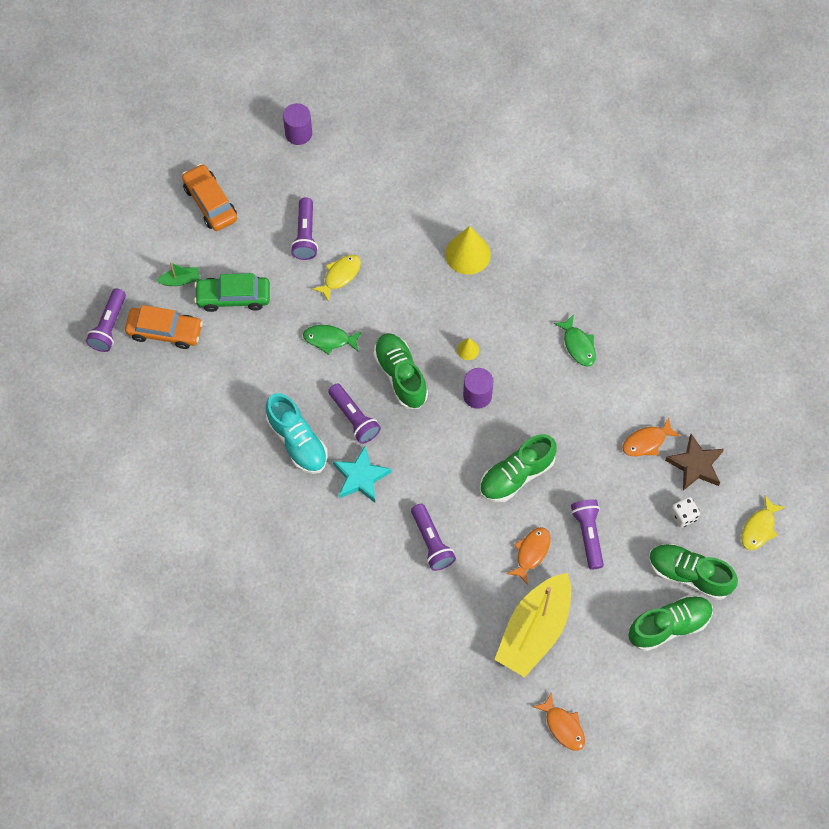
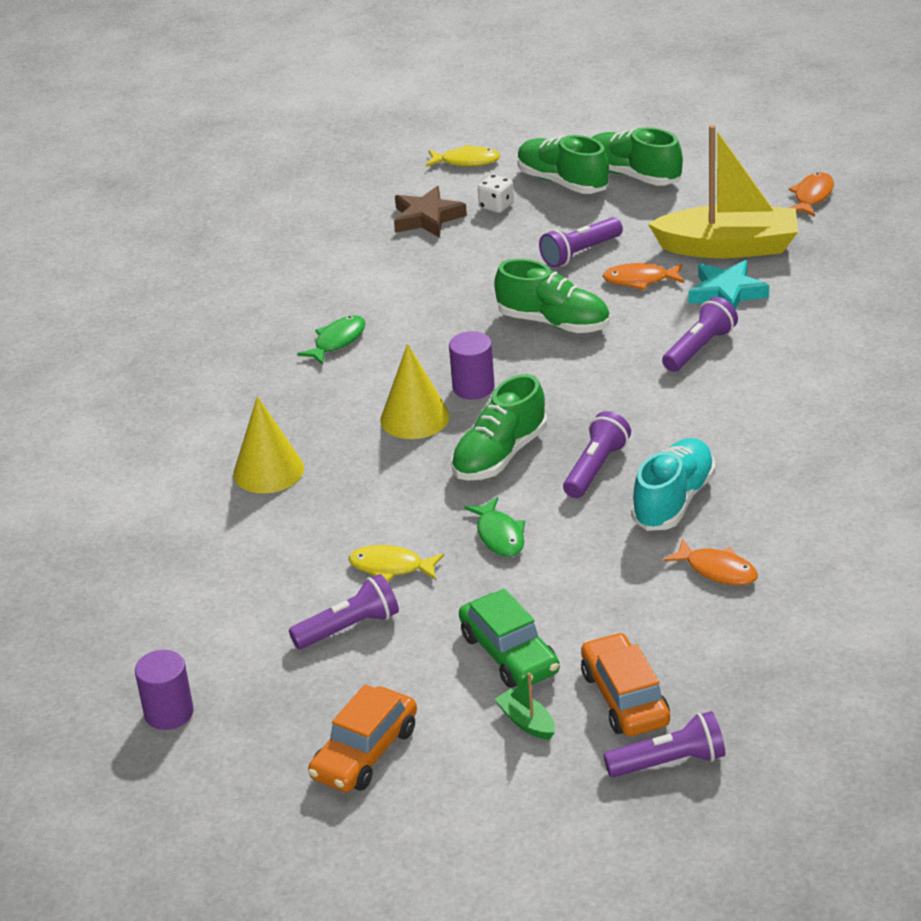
camera: 115 degrees left, 30 degrees down
(361, 477) = (671, 431): turquoise star -> turquoise star (727, 293)
(468, 350) = (414, 418): yellow cone -> yellow cone, size x2.08
(646, 442) = (427, 255): orange fish -> orange fish (717, 570)
(689, 575) = (562, 182): green shoe -> green shoe turned 135 degrees clockwise

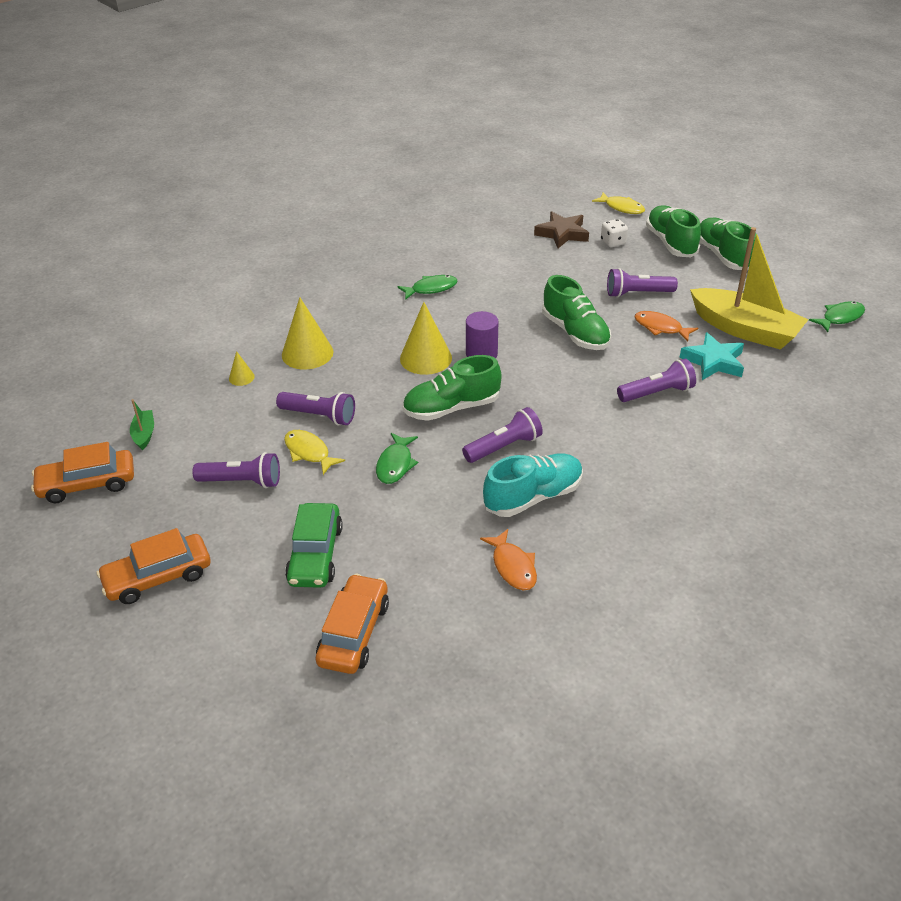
camera: 30 degrees right, 5 degrees up
(169, 713) = (87, 484): purple cylinder -> orange car
(219, 529) = (241, 377): none -> yellow cone
(526, 722) = (274, 613): green boat -> green boat (144, 434)
(669, 762) = (332, 704): purple flashlight -> purple flashlight (319, 416)
(812, 196) = (840, 317): orange fish -> green fish

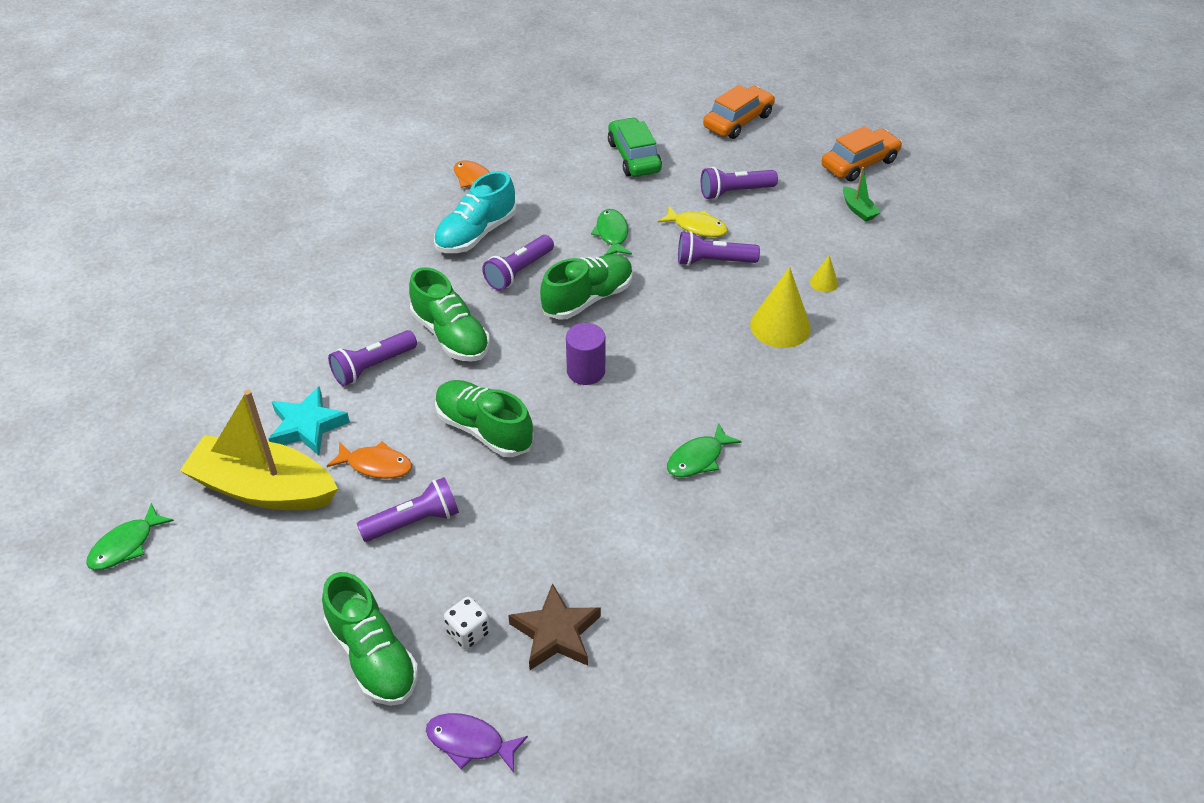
camera: 160 degrees right, 5 degrees up
(354, 633) = (574, 121): orange car -> none
(425, 358) = (646, 351): yellow cone -> none
(622, 208) = (470, 742): yellow fish -> purple fish
(723, 256) = (286, 645): green shoe -> green shoe (451, 336)

